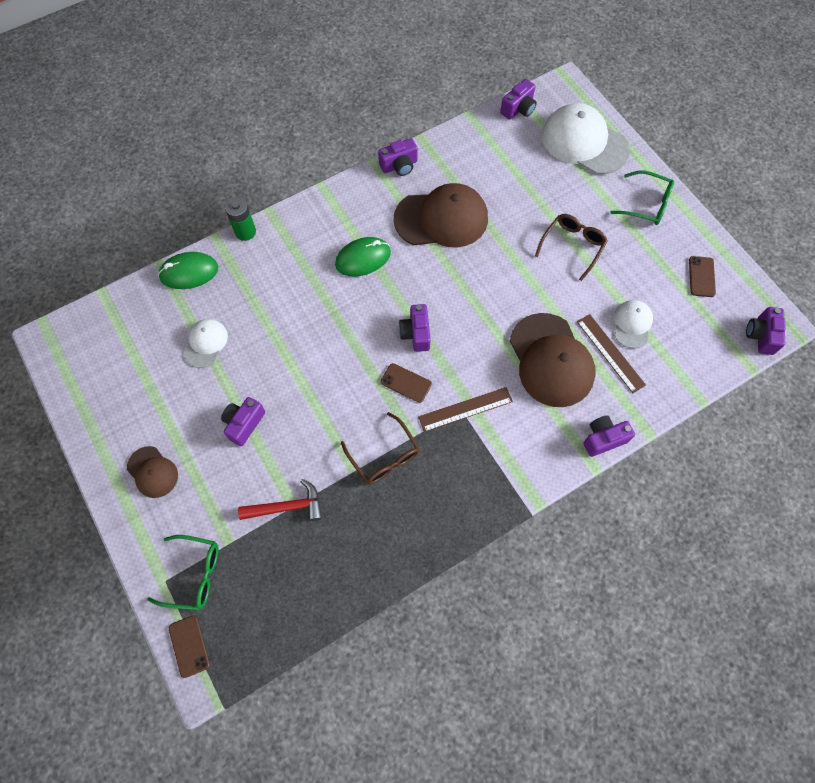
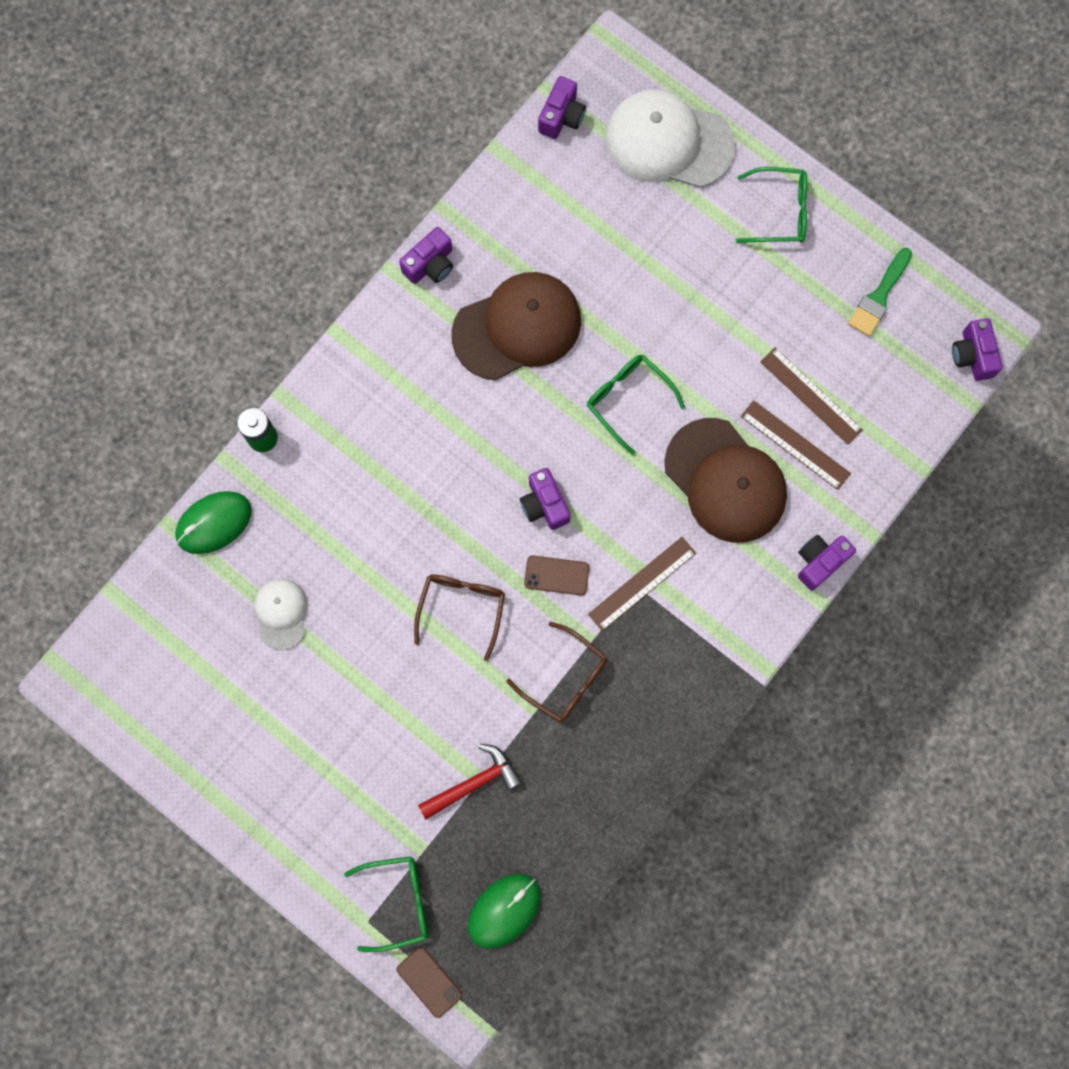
camera: 20 degrees left, 10 degrees up
(152, 472) = (292, 801): brown cap -> none
(244, 424) = (377, 700): purple camera -> none
(363, 258) = (435, 422): green mouse -> green mouse (504, 910)
(500, 286) = (628, 400): none -> green glasses
(572, 246) = (702, 309): brown glasses -> brown glasses (462, 608)
(632, 324) = (810, 395): white cap -> brown ruler
(701, 276) = (879, 296): brown phone -> green brush

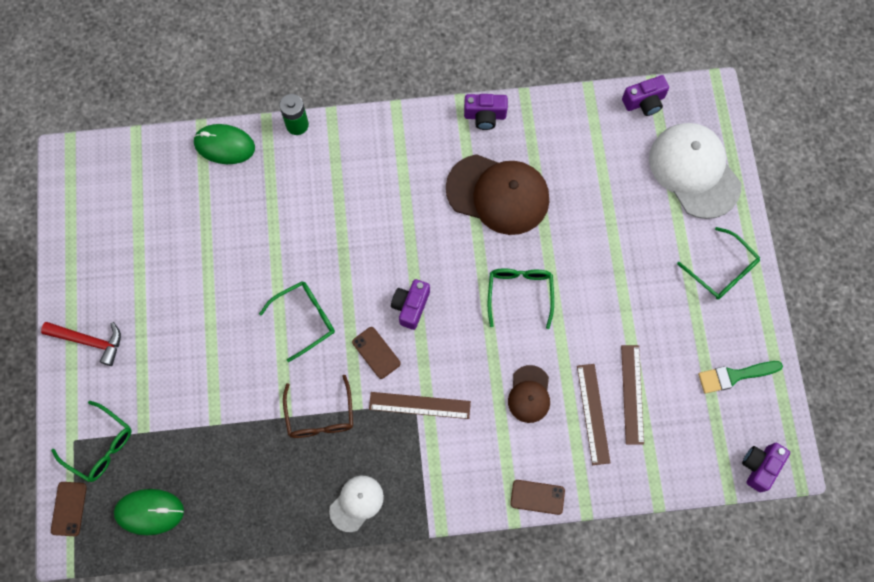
camera: 45 degrees right, 5 degrees down
(281, 613) = (208, 227): white cap -> white cap (356, 503)
(462, 608) = (305, 319): brown glasses -> green glasses
(474, 783) = (209, 423): red hammer -> red hammer (89, 341)
(725, 481) = (529, 394): brown cap -> brown cap, size x0.52
(820, 562) = (537, 497): purple camera -> brown phone

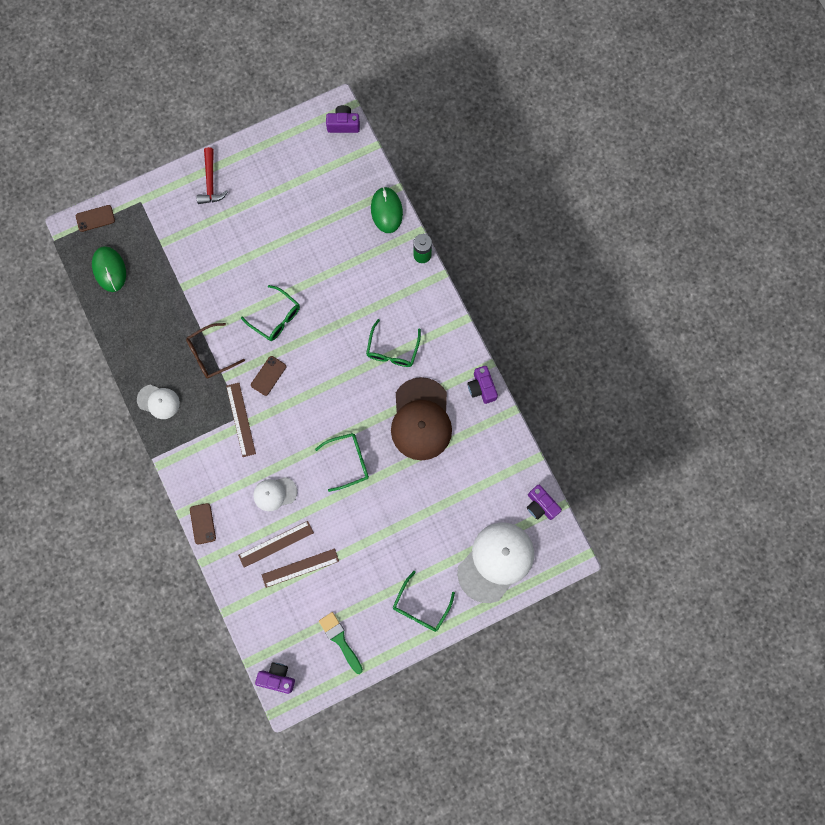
camera: 70 degrees right, 5 degrees up
(100, 446) = (142, 220): green glasses -> green glasses (392, 350)
(411, 306) = (311, 387): purple camera -> purple camera (343, 124)
(529, 394) = (275, 493): brown cap -> white cap

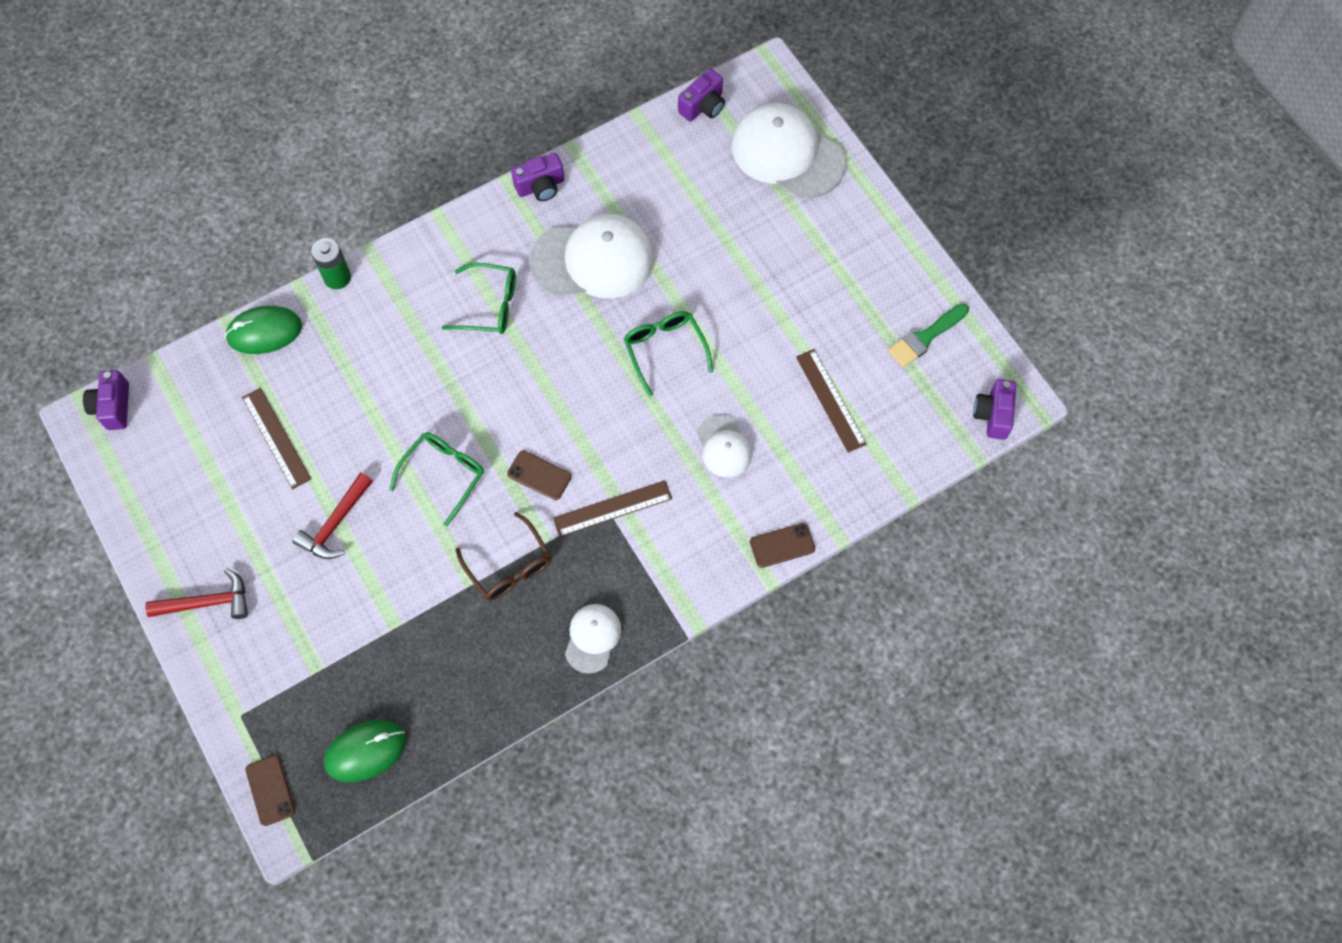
camera: 95 degrees left, 10 degrees down
(251, 253) = (335, 524): none -> red hammer
(276, 544) = (800, 437): brown ruler -> brown ruler (276, 438)
(421, 419) = (593, 260): brown cap -> white cap
(421, 607) = (863, 240): green glasses -> none

